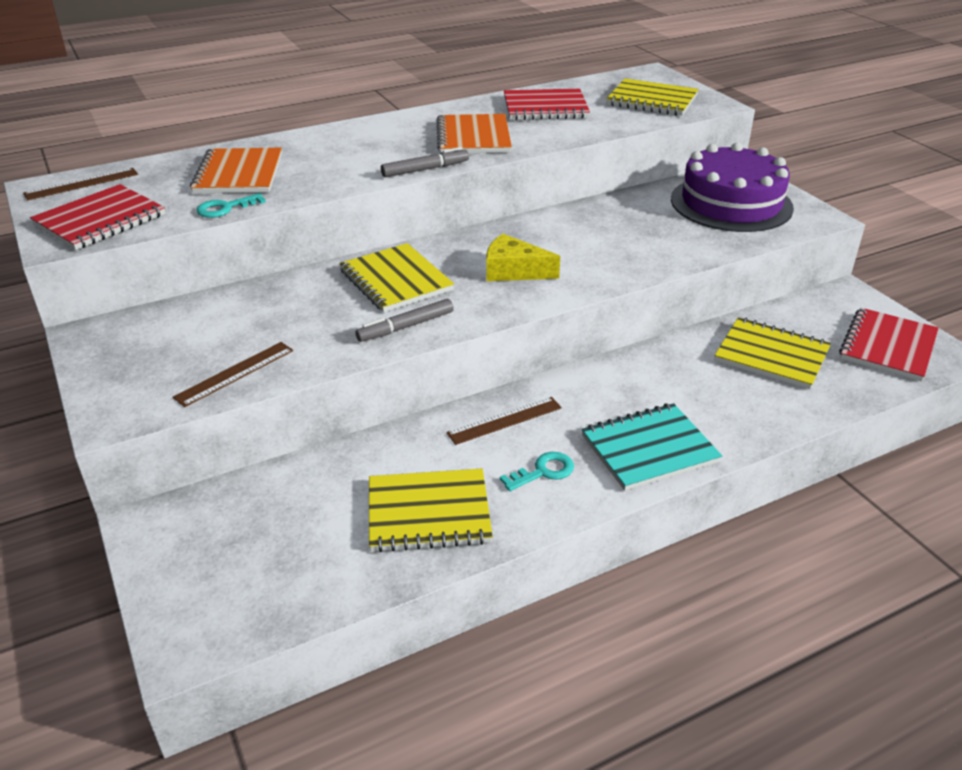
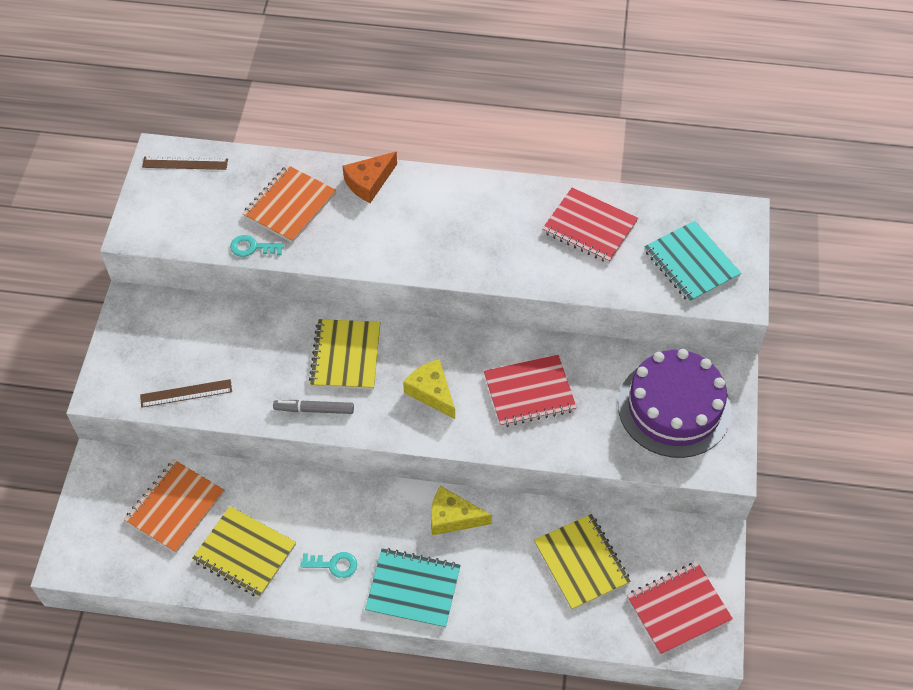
camera: 35 degrees right, 20 degrees up
(100, 220) = (170, 219): red notebook -> red notebook (529, 392)
(308, 140) = (369, 182): none -> orange cheese
(425, 169) = (418, 271): grey marker -> none
(473, 137) = (492, 243): orange notebook -> orange notebook (175, 507)
(504, 420) = (348, 507): brown ruler -> none
(618, 379) = (453, 517): none -> yellow cheese
(652, 100) = (691, 263): yellow notebook -> turquoise notebook

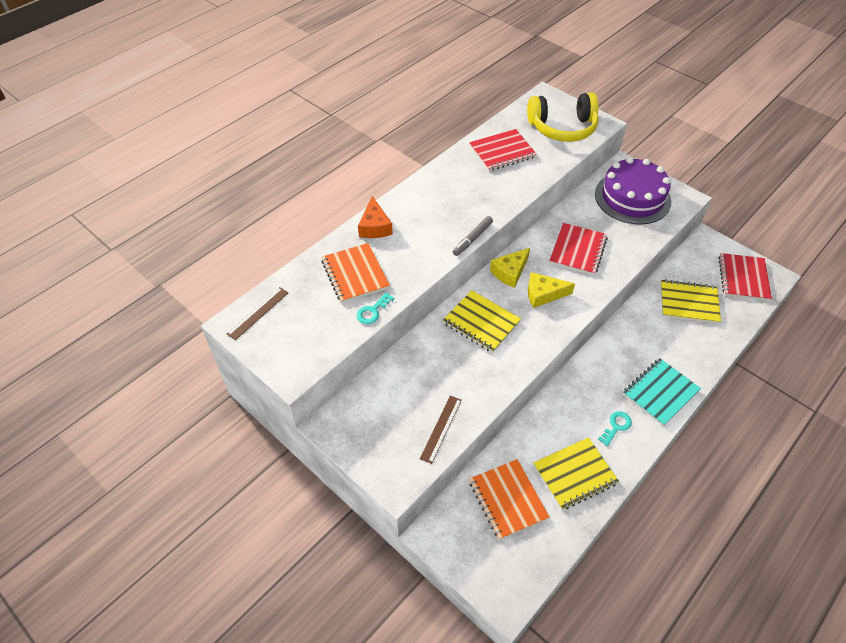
camera: 55 degrees left, 5 degrees down
(314, 409) = (512, 360): grey marker -> grey marker (472, 239)
(453, 517) = (619, 346): yellow cheese -> yellow cheese (510, 272)
(691, 263) = (562, 128): turquoise notebook -> yellow headphones

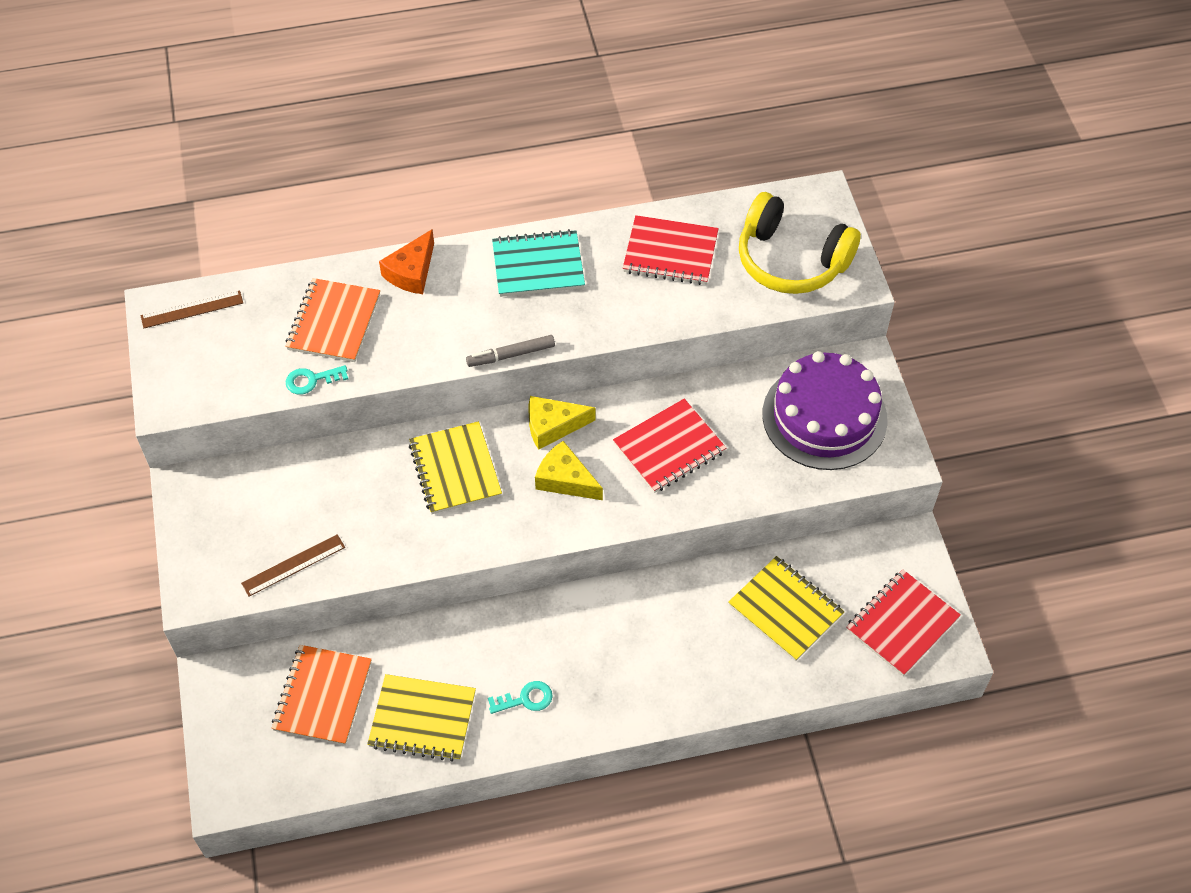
camera: 35 degrees right, 5 degrees up
(660, 393) = (622, 696): turquoise notebook -> turquoise notebook (538, 266)

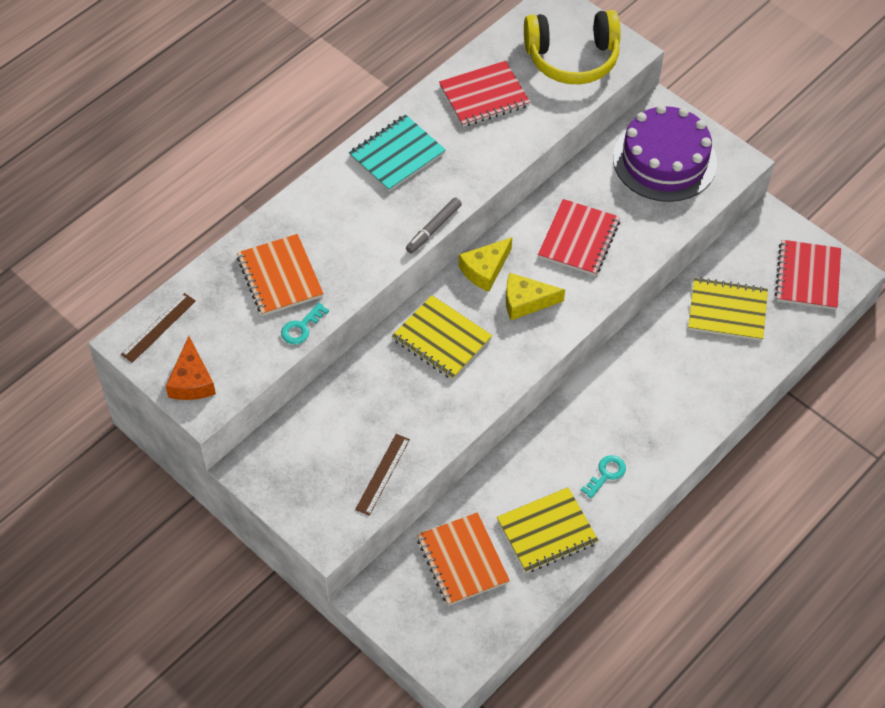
camera: 35 degrees left, 0 degrees up
(411, 272) = (306, 209): orange cheese -> orange cheese (191, 380)

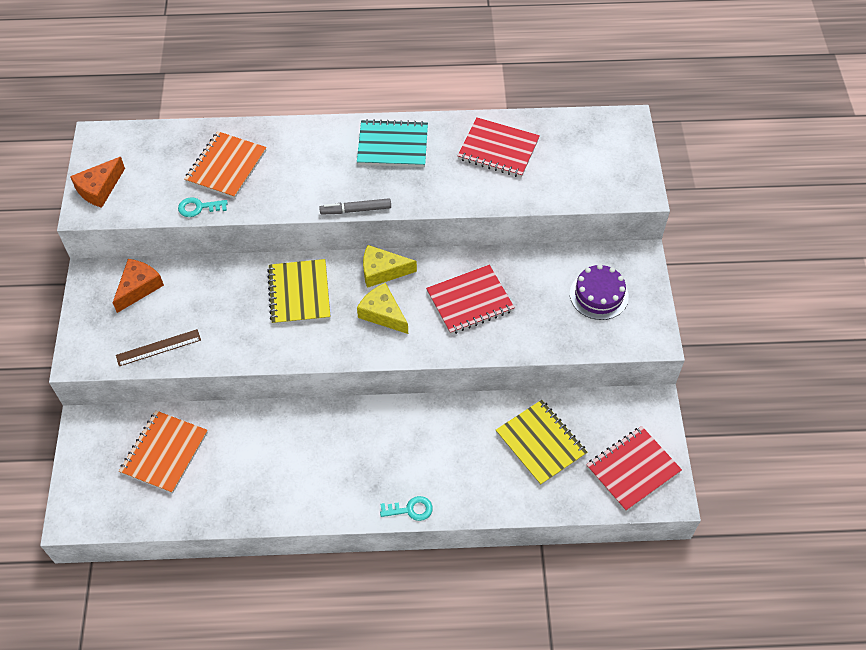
camera: 45 degrees right, 0 degrees up
(158, 327) = (122, 142): brown ruler -> none
(302, 443) = (138, 287): none -> orange cheese
(547, 531) = (236, 483): yellow notebook -> none
(572, 58) = (593, 168): yellow headphones -> none
(606, 474) = (319, 480): turquoise key -> turquoise key (410, 509)
(664, 160) = (599, 295): purple cake -> purple cake, size x0.58

